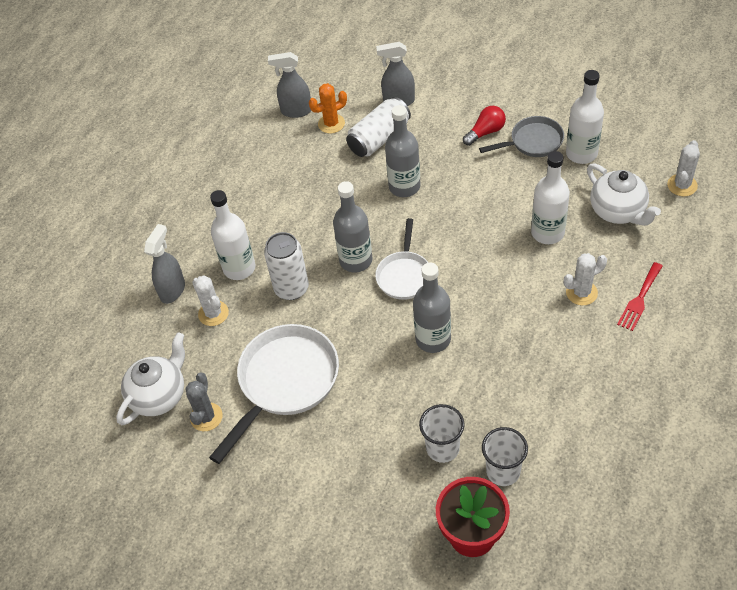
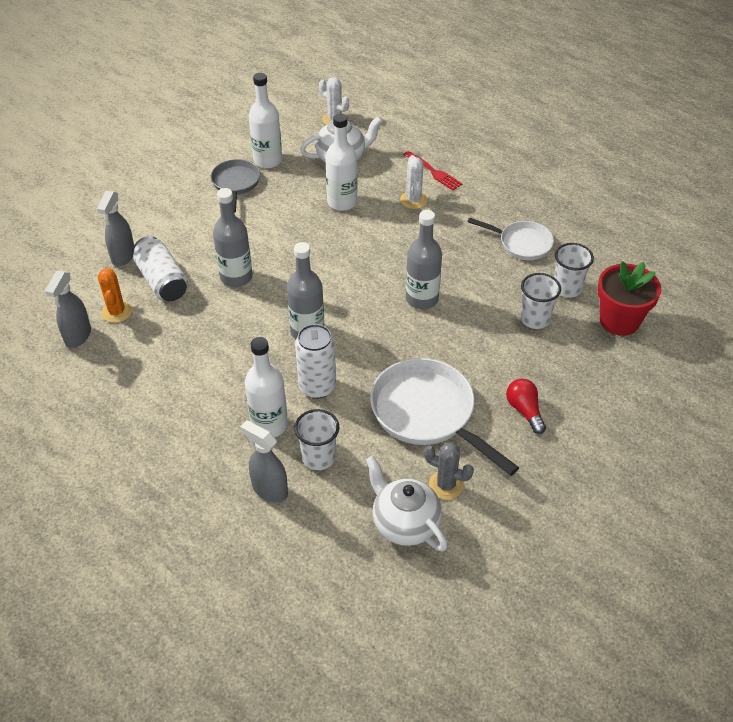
camera: 80 degrees left, 5 degrees down
(213, 313) = (318, 457): white cactus -> white cup
(404, 275) = (342, 301): white pan -> white pan (521, 243)
(485, 132) = (204, 209): red light bulb -> red light bulb (524, 411)

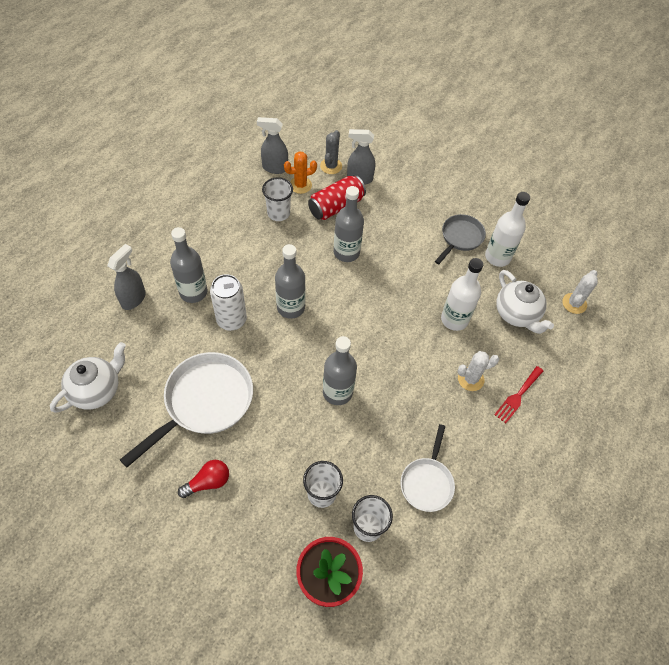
camera: 80 degrees right, 10 degrees up
(162, 281) = (336, 206): white can -> red can
(236, 184) = (460, 238): grey pan -> grey pan turned 45 degrees counterclockwise
(269, 425) = (193, 292): white bottle -> grey bottle
(318, 457) = (161, 327): white cup -> white cup (278, 213)
(446, 485) = (130, 418): grey cactus -> grey cactus (331, 166)

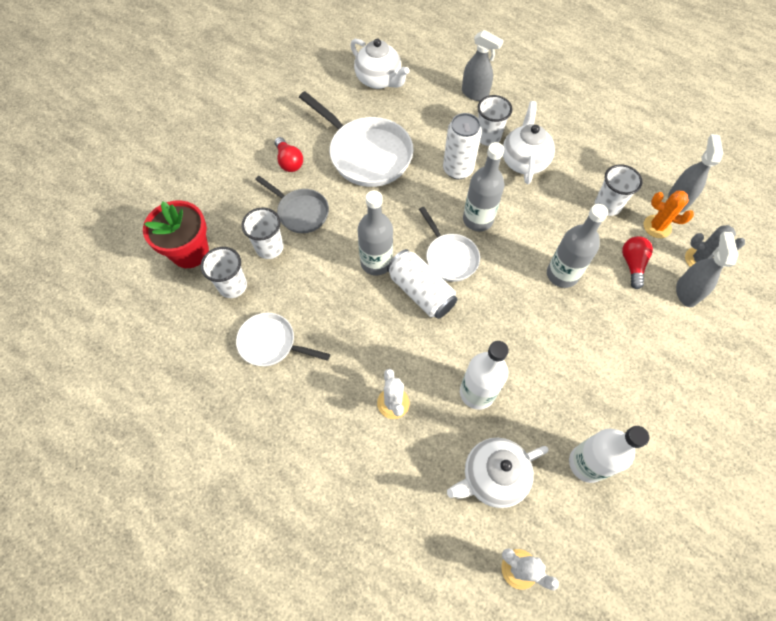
camera: 95 degrees right, 5 degrees up
(193, 292) = (488, 137): grey bottle -> white cup
(226, 266) = (524, 161): none -> white teapot
(300, 185) = (657, 227): orange cactus -> orange cactus turned 45 degrees counterclockwise
(331, 332) = (449, 257): none -> white pan
(336, 206) = (632, 264): red can -> red light bulb
(367, 356) = (421, 292): none -> white can
(460, 238) = (611, 414): grey pan -> grey pan (300, 212)
(518, 396) = (370, 458): red fork -> none

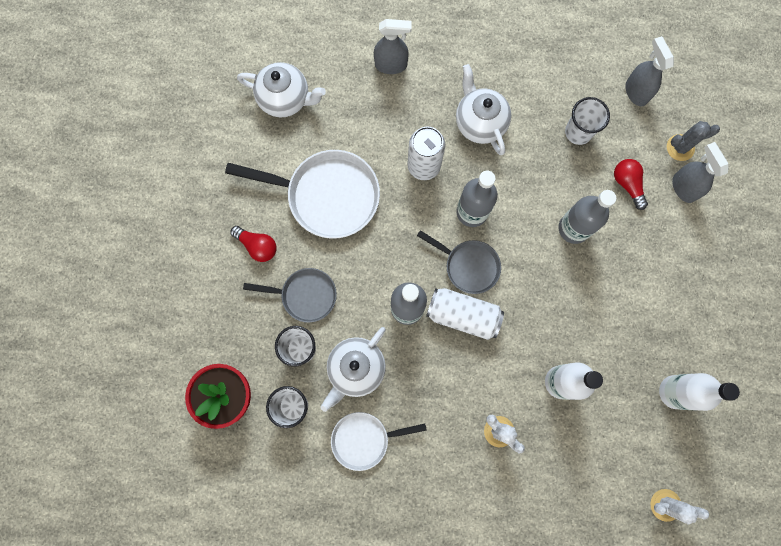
camera: 30 degrees left, 15 degrees up
(449, 257) = (468, 266): white pan -> grey pan
(488, 137) = (432, 112): white cup -> none
(492, 477) = (609, 446): white teapot -> white teapot (356, 369)
(657, 227) = (631, 132): orange cactus -> none

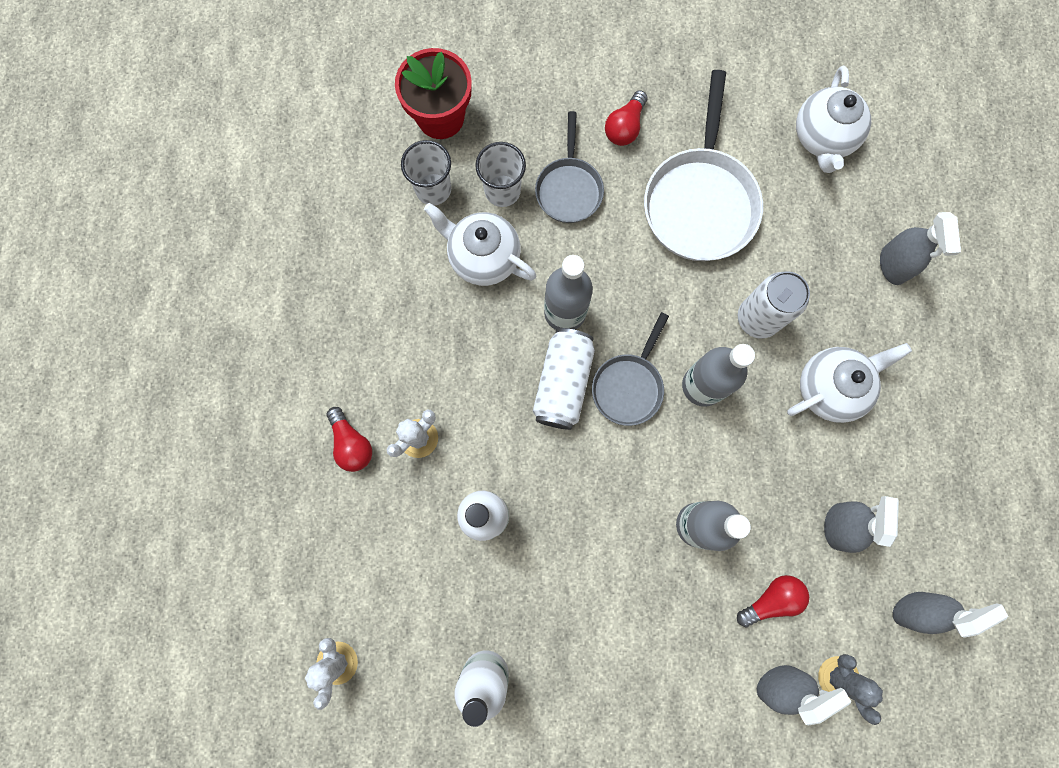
camera: 85 degrees right, 0 degrees up
(364, 439) = (399, 275): white pan -> none
(500, 485) = (352, 443): none -> red light bulb
(578, 132) = (838, 525): white cup -> grey spray bottle

